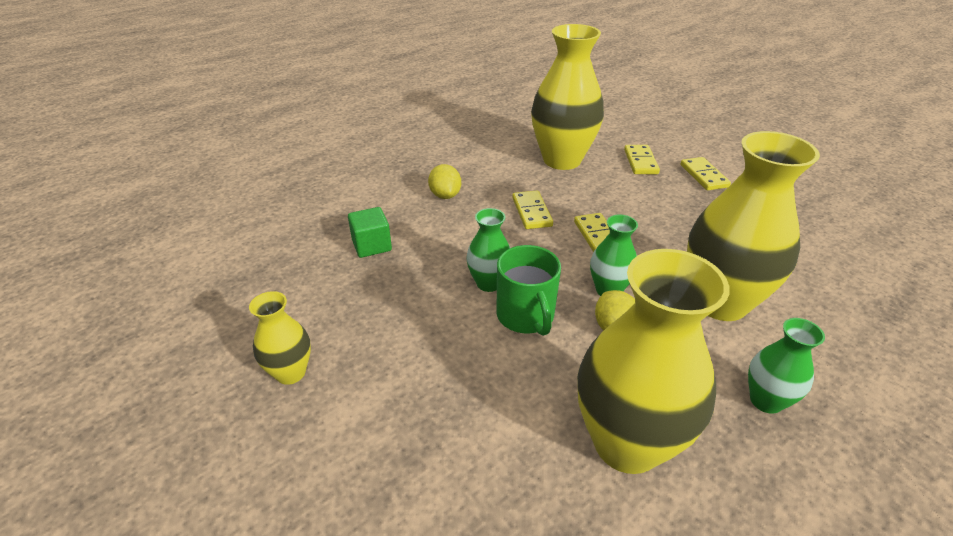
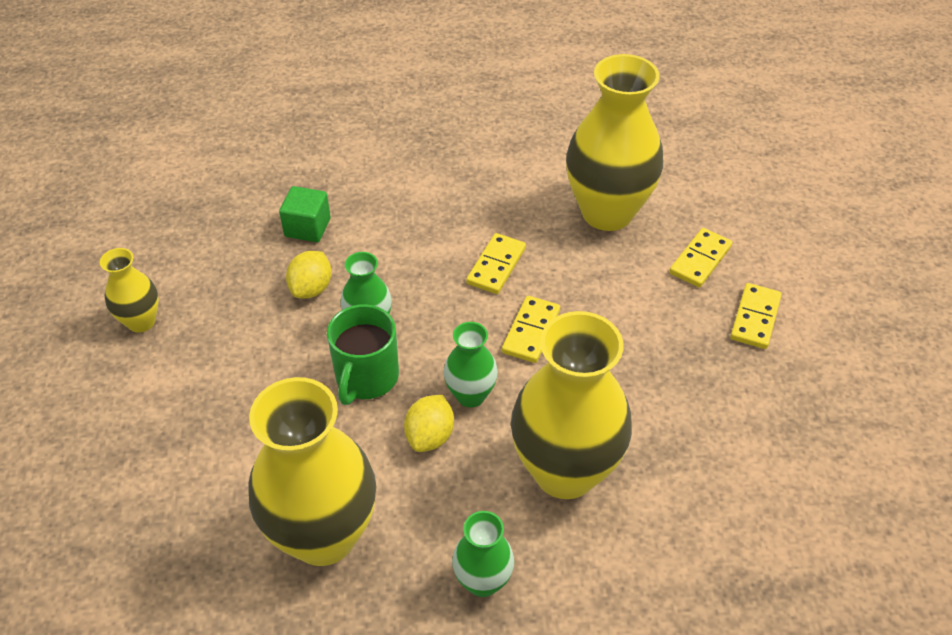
camera: 35 degrees right, 10 degrees up
(445, 195) = (431, 200): yellow lemon -> yellow lemon (311, 288)

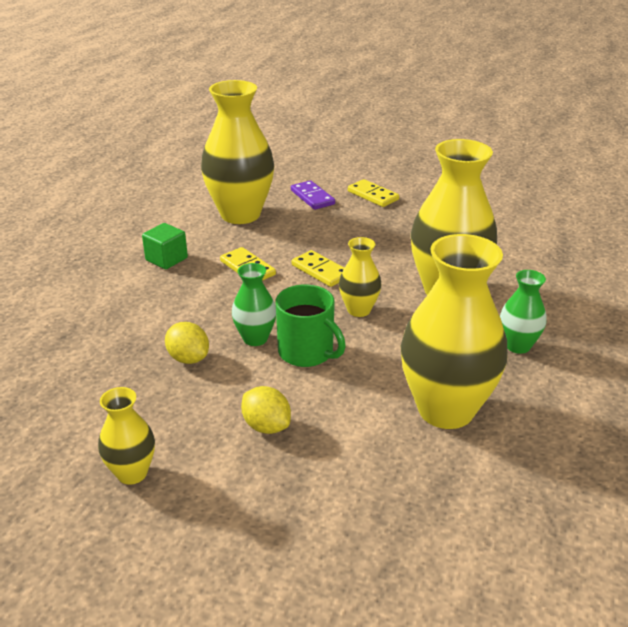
camera: 65 degrees left, 15 degrees down
(307, 227) = (115, 344): green cube -> green cube (166, 259)
(430, 436) = (383, 337): yellow lemon -> yellow lemon (266, 426)
(470, 395) = (359, 310): green vase -> yellow vase
(700, 260) = (312, 197): yellow domino -> purple domino

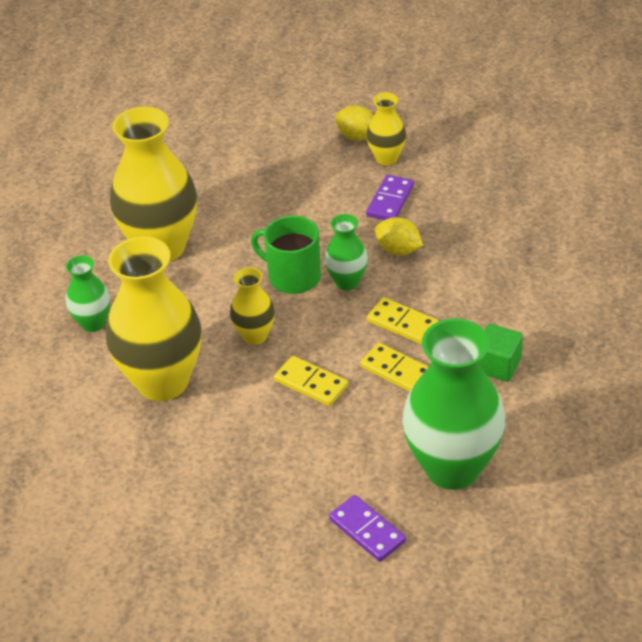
camera: 170 degrees right, 10 degrees up
(164, 413) = (390, 201): none -> purple domino
(240, 214) = (452, 468): yellow vase -> green vase
(266, 426) = (304, 207): yellow lemon -> yellow lemon (357, 136)
(373, 195) = (278, 555): yellow domino -> yellow domino (402, 323)

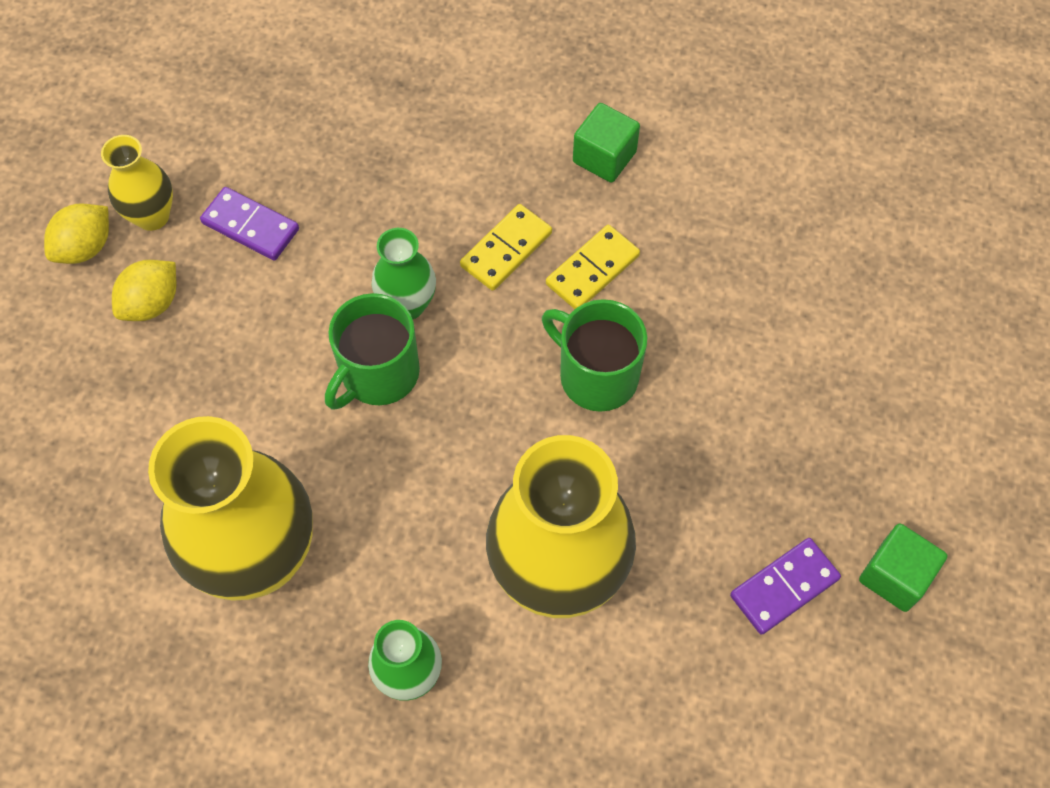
camera: 85 degrees left, 20 degrees up
(176, 565) = (895, 576): none -> green cube
(255, 335) = (489, 438): yellow vase -> none
(311, 383) = (596, 375): yellow domino -> green mug
(367, 530) = (855, 342): purple domino -> purple domino (784, 587)
(398, 250) = (359, 232): yellow lemon -> yellow lemon (152, 303)
(452, 468) = (766, 235): green vase -> none

